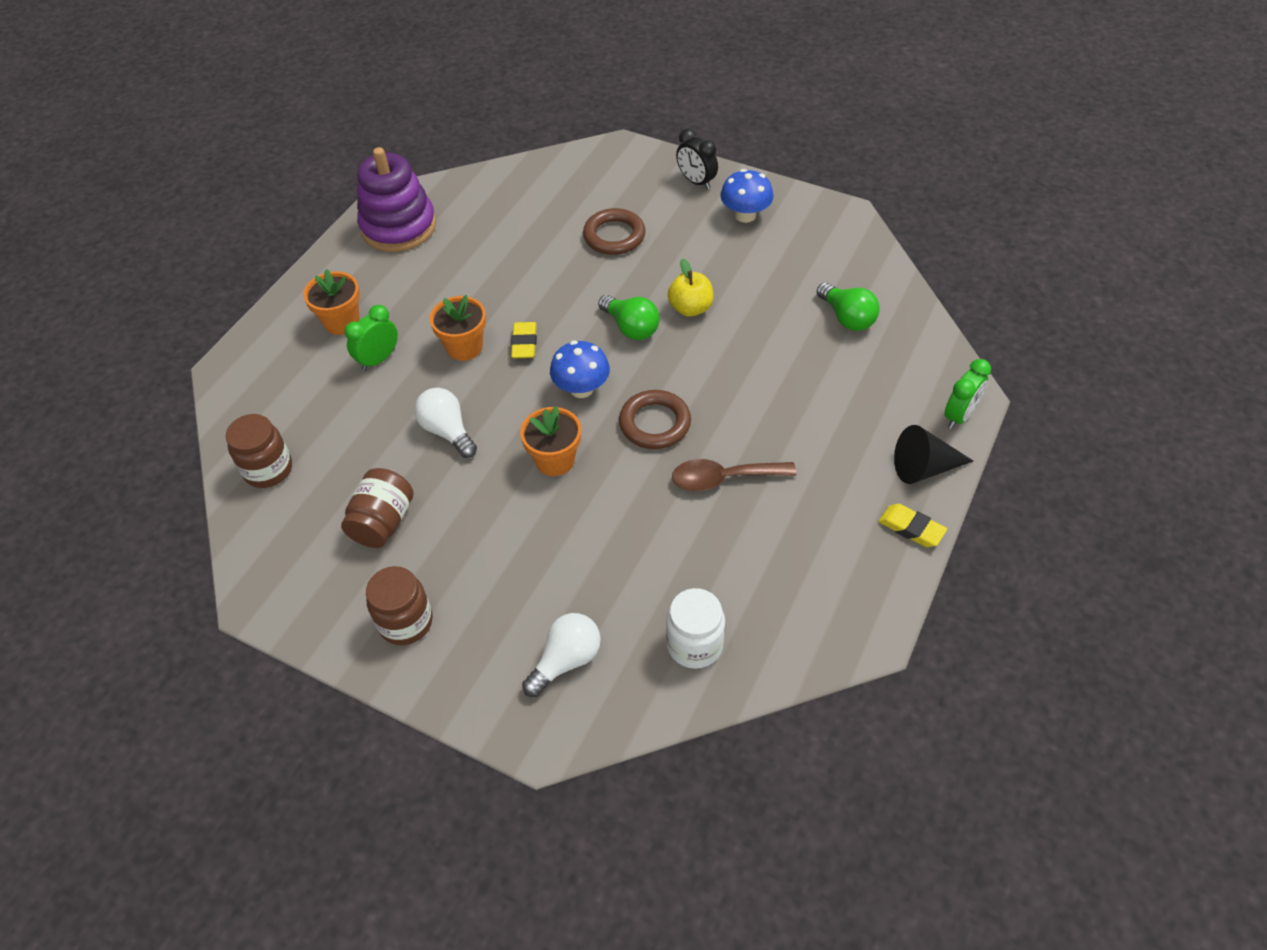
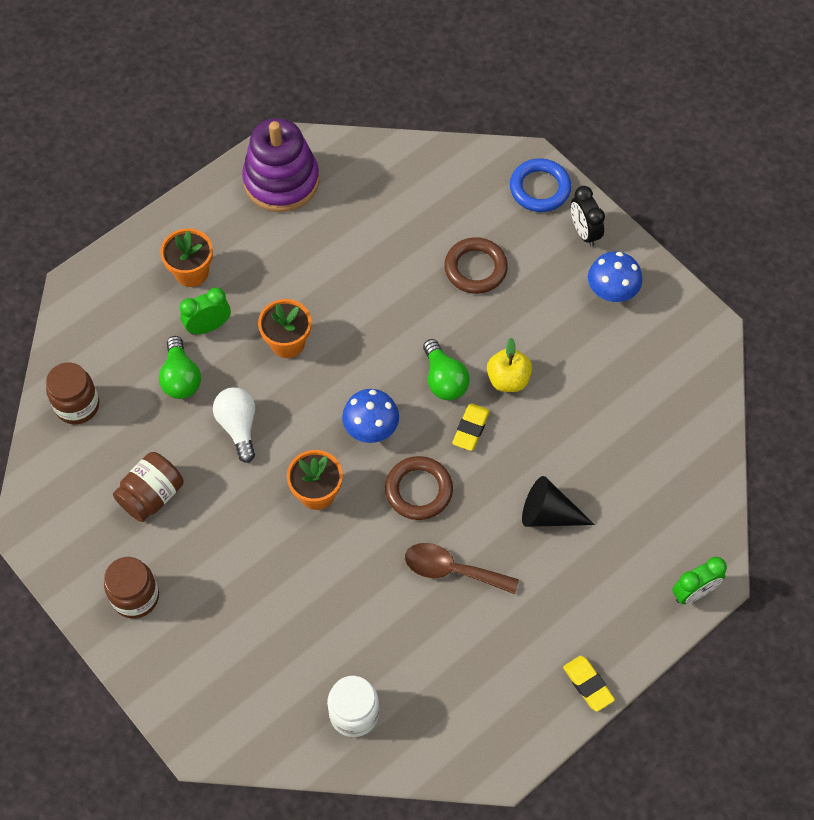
camera: 20 degrees right, 10 degrees up
(524, 343) = (341, 360): yellow eraser -> yellow eraser (471, 429)
(566, 660) = (247, 684): white light bulb -> none
(639, 163) = (540, 188): none -> blue ring
(847, 318) = (647, 447): green light bulb -> green light bulb (181, 378)
(924, 468) = (631, 631): black cone -> black cone (548, 514)

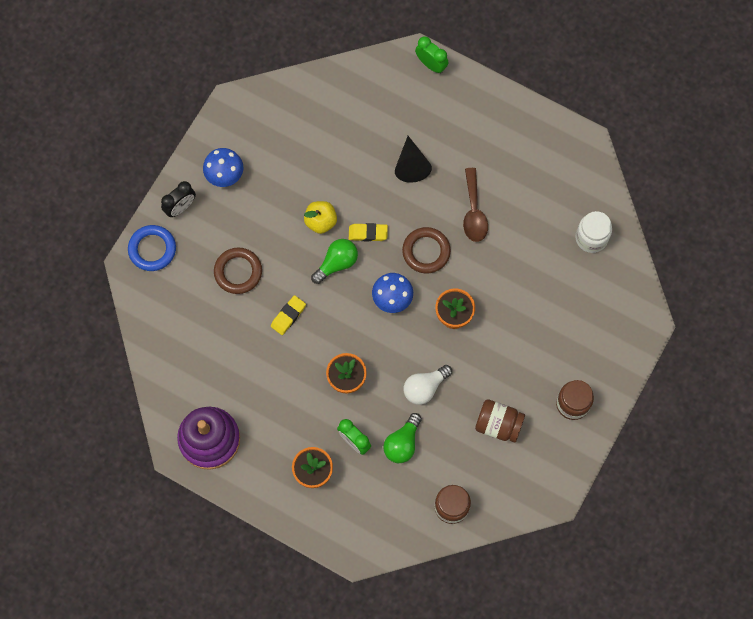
camera: 110 degrees left, 10 degrees up
(181, 378) = (402, 443): green light bulb -> green light bulb turned 150 degrees clockwise
(588, 684) = (516, 108): yellow eraser -> yellow eraser (288, 316)

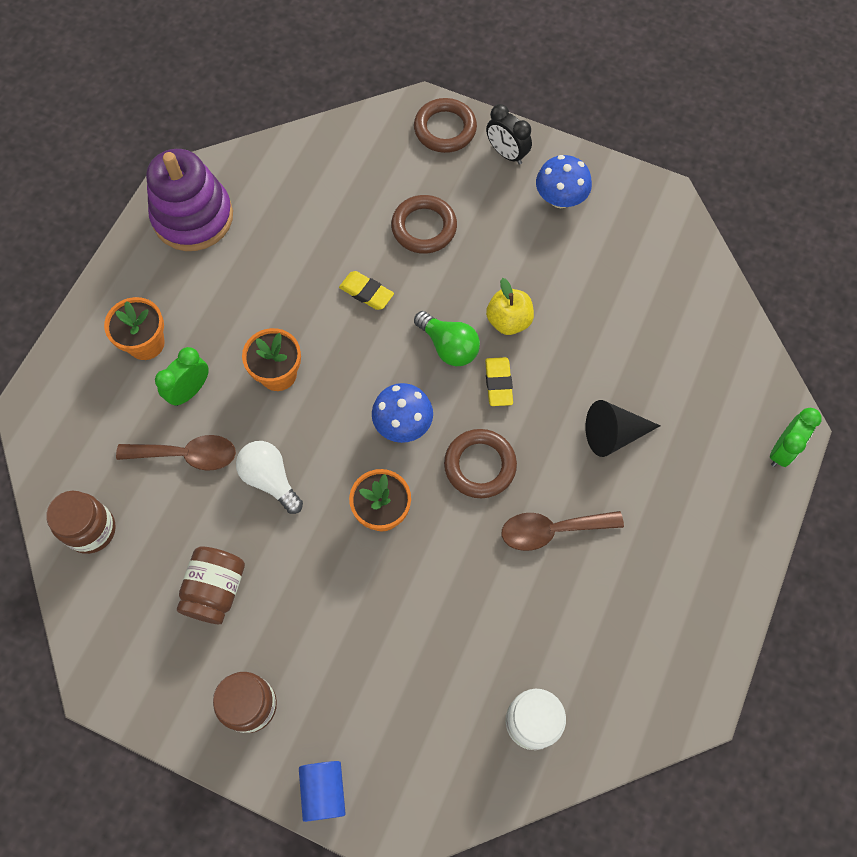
camera: 85 degrees right, 5 degrees down
(152, 249) = (445, 129): blue ring -> brown ring
(402, 443) = (187, 455): green light bulb -> brown spoon
(625, 362) = (324, 791): none -> blue cylinder

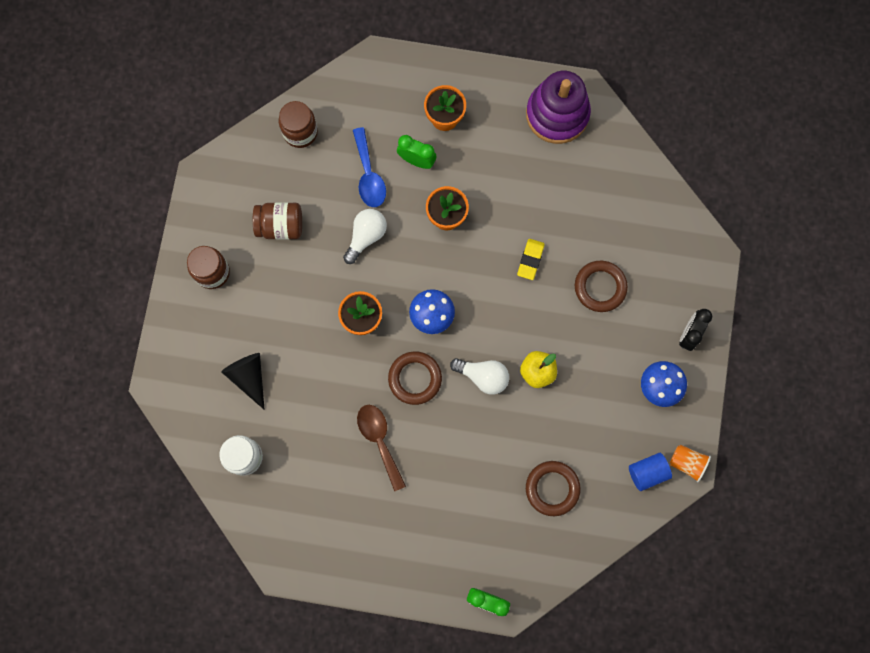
camera: 75 degrees right, 10 degrees up
(187, 455) = (369, 175): brown spoon -> blue spoon
(324, 791) = (171, 334): blue cylinder -> blue cylinder (647, 472)
(445, 129) = (697, 279): brown ring -> brown ring (552, 488)
(449, 346) = (503, 332): green light bulb -> none
(498, 383) = (483, 376): yellow eraser -> white light bulb
(613, 434) = (465, 470): black cone -> black cone (249, 377)
(655, 194) = (687, 463): none -> orange cup

